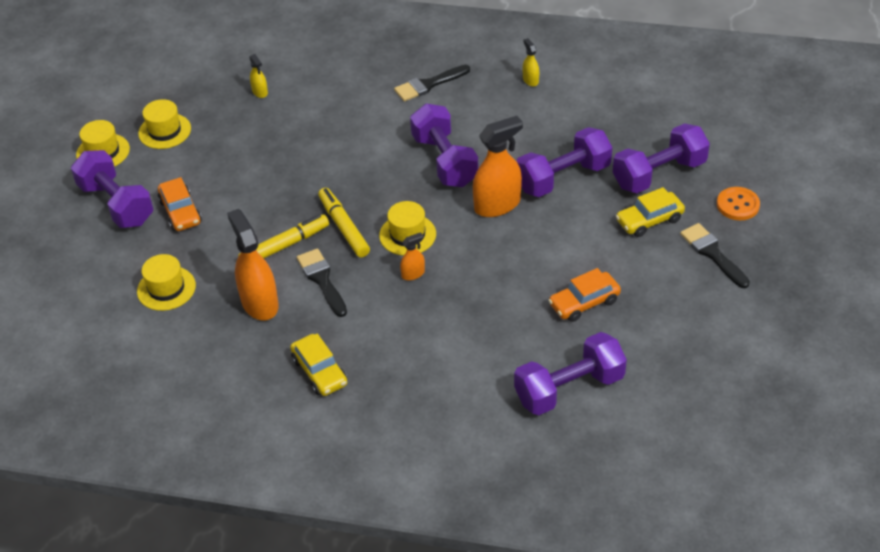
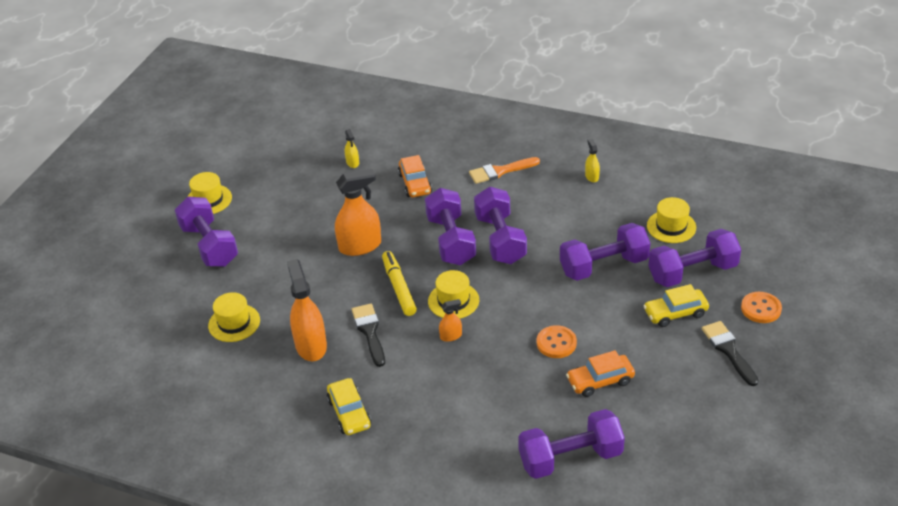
camera: 10 degrees right, 5 degrees down
(164, 131) = (264, 188): yellow hat -> yellow hat (671, 226)
(180, 212) = (261, 258): orange car -> orange car (415, 183)
(285, 245) = (344, 298): yellow marker -> none
(390, 168) = (451, 240): none -> purple dumbbell
(428, 85) = (500, 171): black brush -> orange brush
(497, 205) = (539, 283): orange spray bottle -> orange spray bottle (360, 246)
(529, 268) = (556, 343): none -> orange button

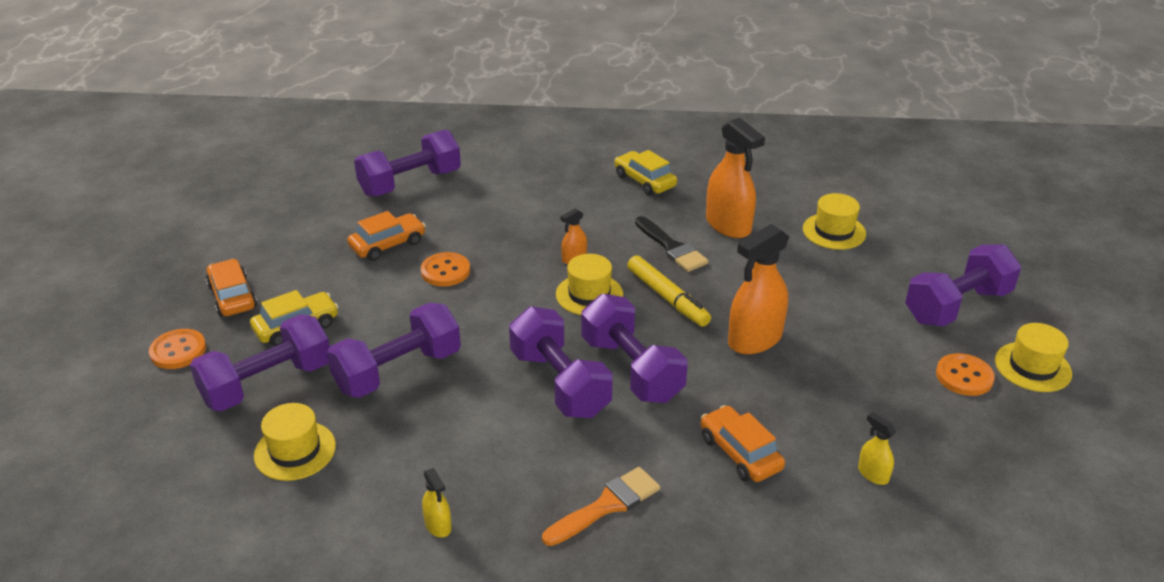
camera: 160 degrees right, 5 degrees down
(209, 245) = (957, 306): purple dumbbell -> purple dumbbell turned 75 degrees counterclockwise
(254, 201) = (964, 376): none -> orange button
(728, 350) = (232, 297): black brush -> orange car

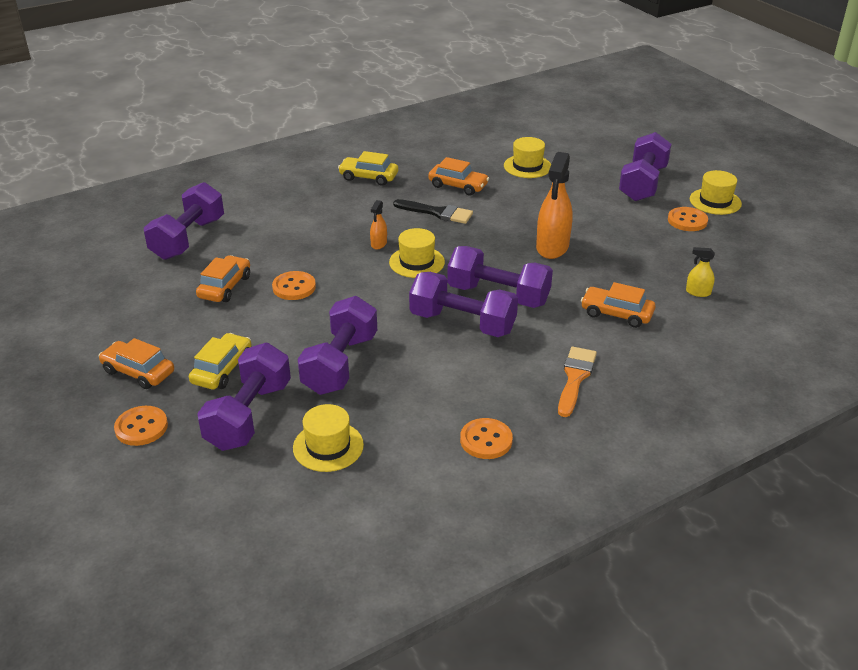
camera: 35 degrees left, 0 degrees up
(438, 525) = (486, 440): yellow spray bottle -> orange button
(667, 298) = (470, 244): yellow marker -> none
(728, 225) = (458, 186): orange spray bottle -> orange car

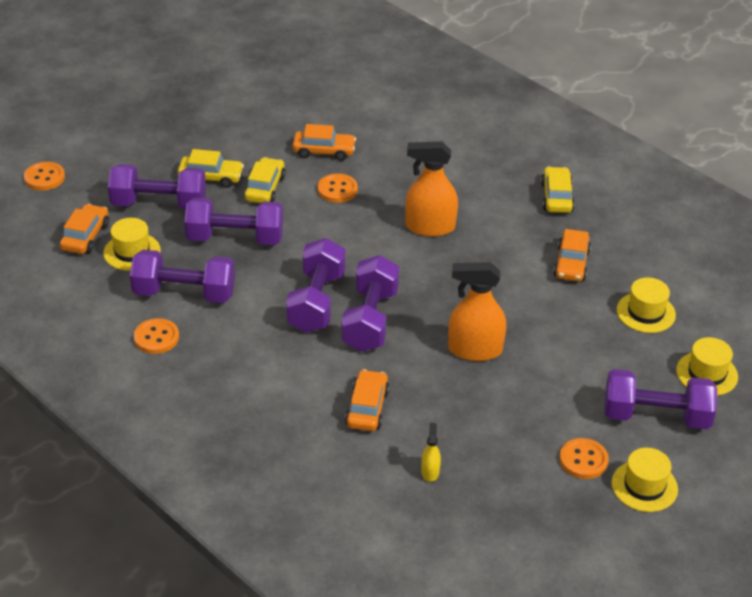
camera: 75 degrees right, 5 degrees up
(138, 372) = (197, 137): orange car -> orange car (85, 236)
(141, 427) = (134, 156): orange button -> orange button (44, 177)
(188, 239) = (390, 112): purple dumbbell -> purple dumbbell (184, 293)
(264, 333) = (265, 188): none -> yellow car
(379, 244) = (430, 227): orange spray bottle -> orange spray bottle, size x2.10
(417, 262) = (407, 257): yellow hat -> yellow hat (707, 373)
(437, 213) = (507, 257): black brush -> none
(575, 378) = (254, 385): orange brush -> none

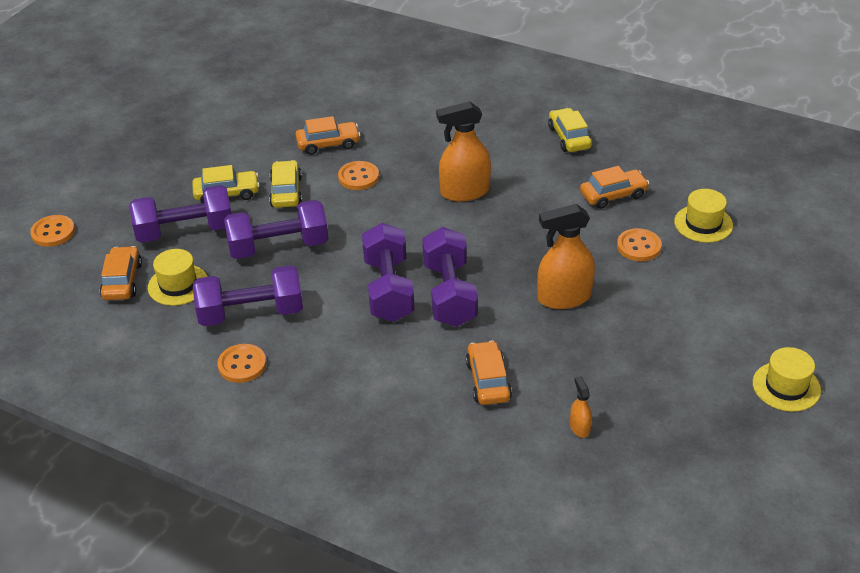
camera: 15 degrees left, 0 degrees up
(430, 472) = (579, 427): yellow spray bottle -> orange spray bottle
(571, 264) = (613, 195): orange car -> orange car turned 105 degrees counterclockwise
(583, 460) = (718, 377): orange button -> orange button (639, 246)
(656, 416) = (762, 317): purple dumbbell -> none
(707, 373) = (786, 266): yellow hat -> none

